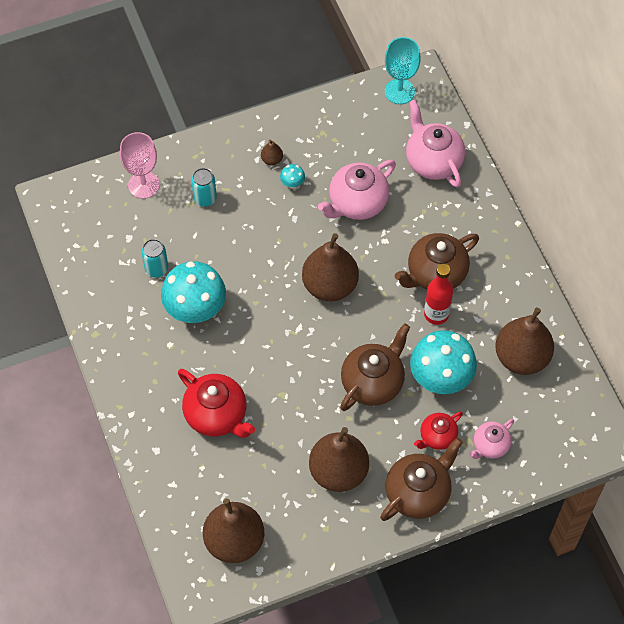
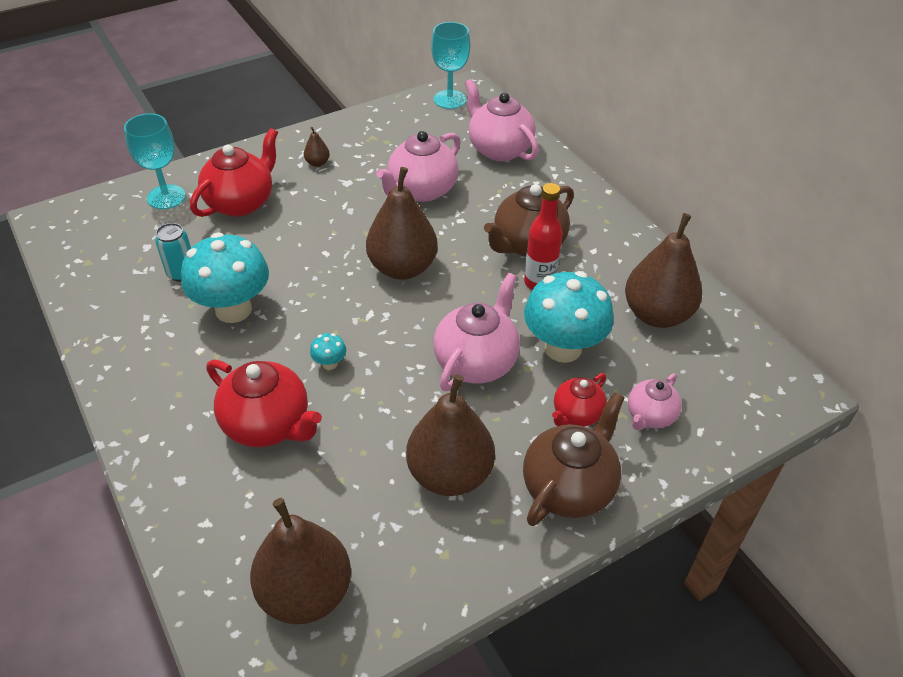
camera: 10 degrees left, 15 degrees down
(143, 185) = (166, 197): pink goblet -> turquoise goblet
(205, 198) = (241, 202): turquoise can -> red teapot
(292, 184) = (344, 181): turquoise mushroom -> turquoise mushroom (330, 364)
(373, 382) = (476, 362): brown teapot -> pink teapot

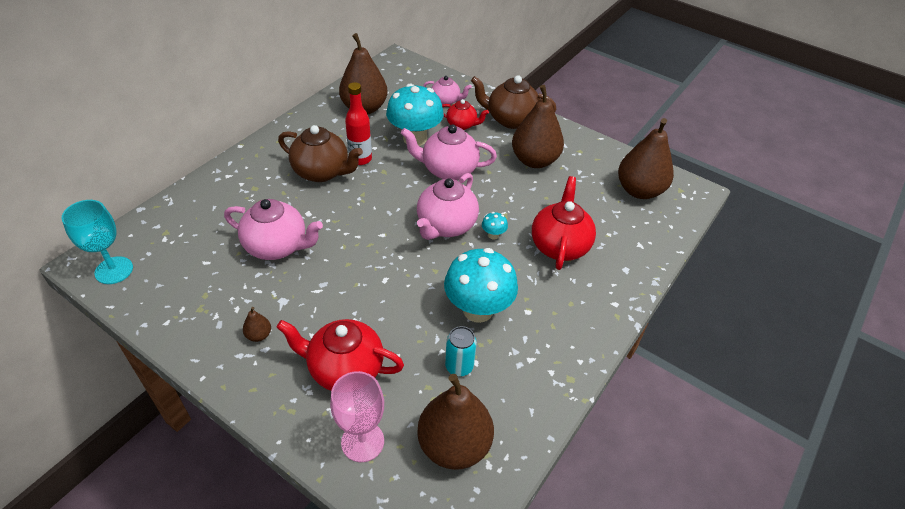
camera: 115 degrees left, 0 degrees up
(166, 197) = (362, 441): turquoise goblet -> pink goblet
(402, 268) = (380, 229): brown pear -> brown pear (454, 445)
(499, 149) = (198, 215): pink teapot -> pink teapot (446, 226)

